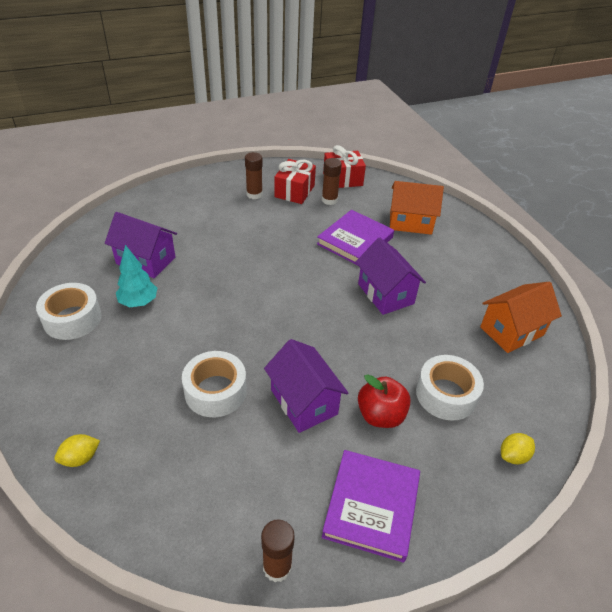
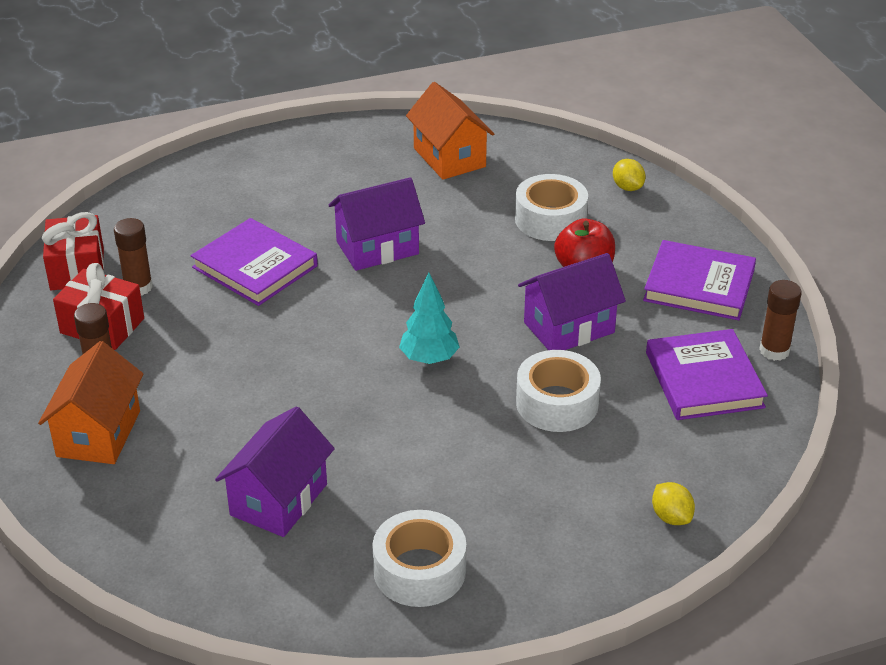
camera: 85 degrees left, 5 degrees down
(139, 302) = (384, 496): turquoise tree -> turquoise tree (429, 359)
(237, 497) = (704, 380): none -> purple book
(410, 222) = (216, 209): orange house -> orange house (98, 433)

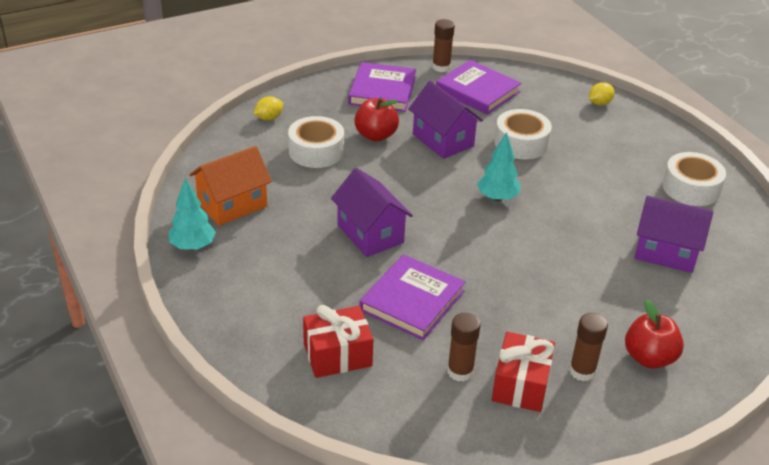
camera: 100 degrees left, 0 degrees up
(77, 269) = (445, 422): red gift -> red gift (337, 355)
(98, 433) = (649, 358): orange house -> red apple
(383, 133) = (193, 246): none -> turquoise tree
(704, 380) = (477, 91): purple book -> purple book turned 60 degrees clockwise

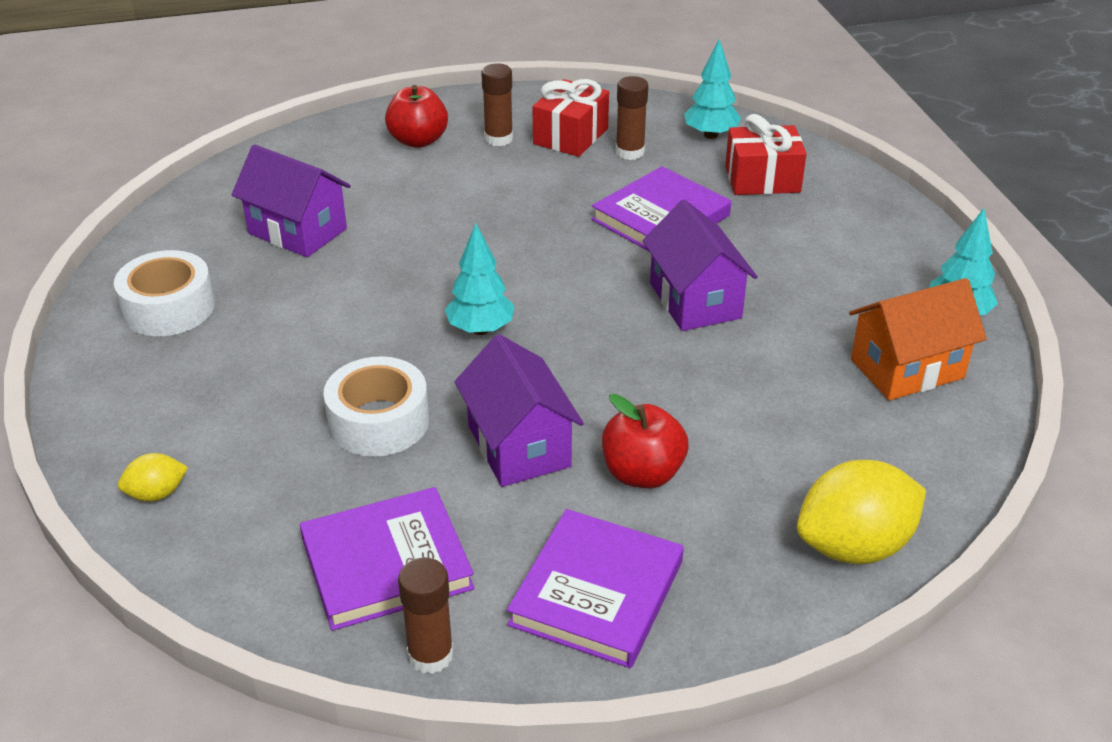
camera: 165 degrees left, 0 degrees up
(269, 118) = (854, 546): yellow lemon -> yellow lemon, size x2.04
(316, 151) = (762, 453): white tape -> none
(393, 407) = (710, 135): none -> turquoise tree
(477, 91) = (386, 563): purple book -> purple book turned 75 degrees counterclockwise

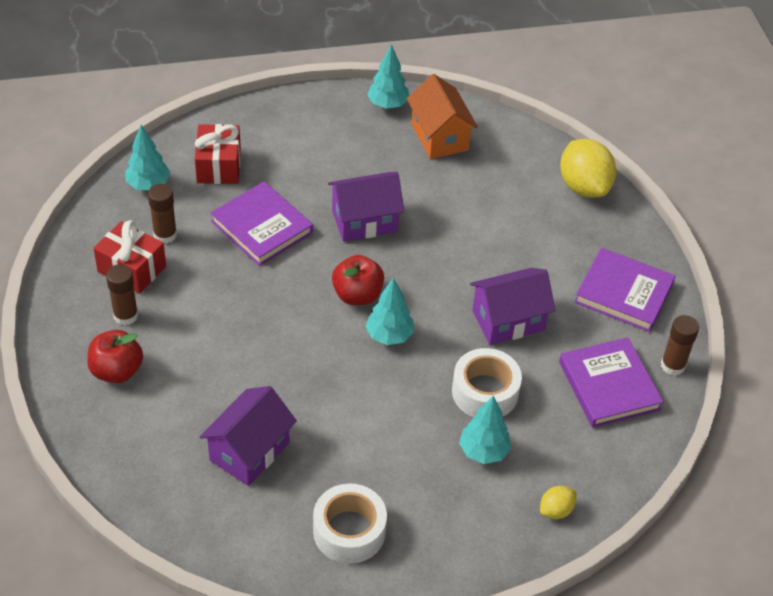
camera: 90 degrees left, 10 degrees up
(156, 494) = (556, 510): yellow lemon -> yellow lemon turned 75 degrees clockwise
(272, 420) = (483, 451): none -> turquoise tree
(642, 473) = (531, 265): red apple -> red apple (357, 295)

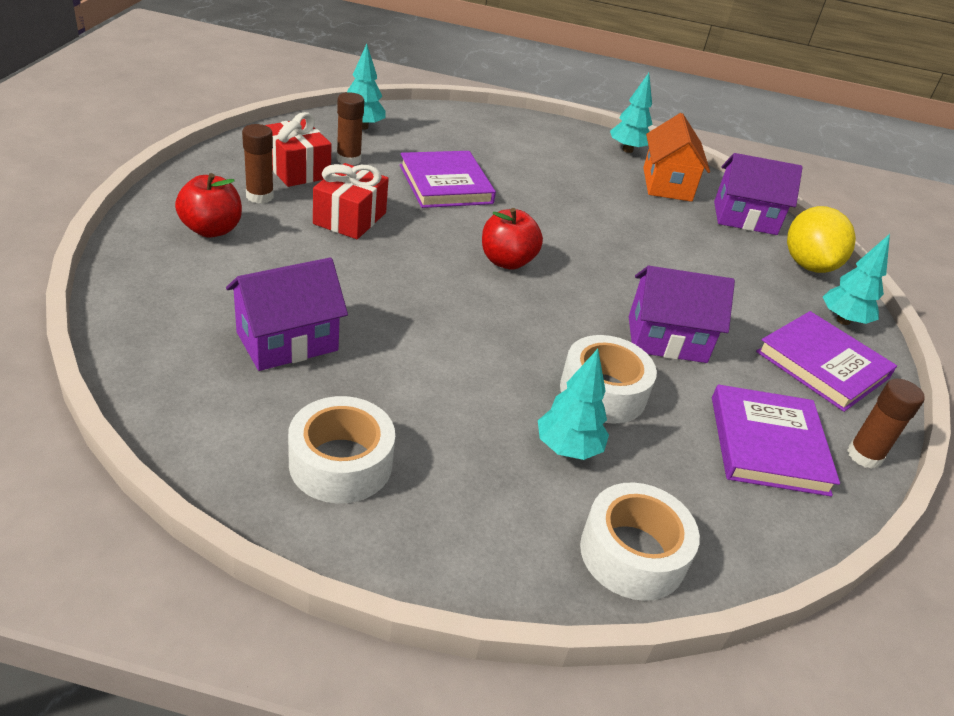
camera: 20 degrees right, 10 degrees down
(218, 166) = (437, 136): red gift -> red gift (350, 218)
(364, 221) = (552, 213): purple house -> purple house (745, 218)
(389, 335) = (519, 304): turquoise tree -> turquoise tree (843, 320)
(556, 510) = (632, 553): yellow lemon -> white tape

